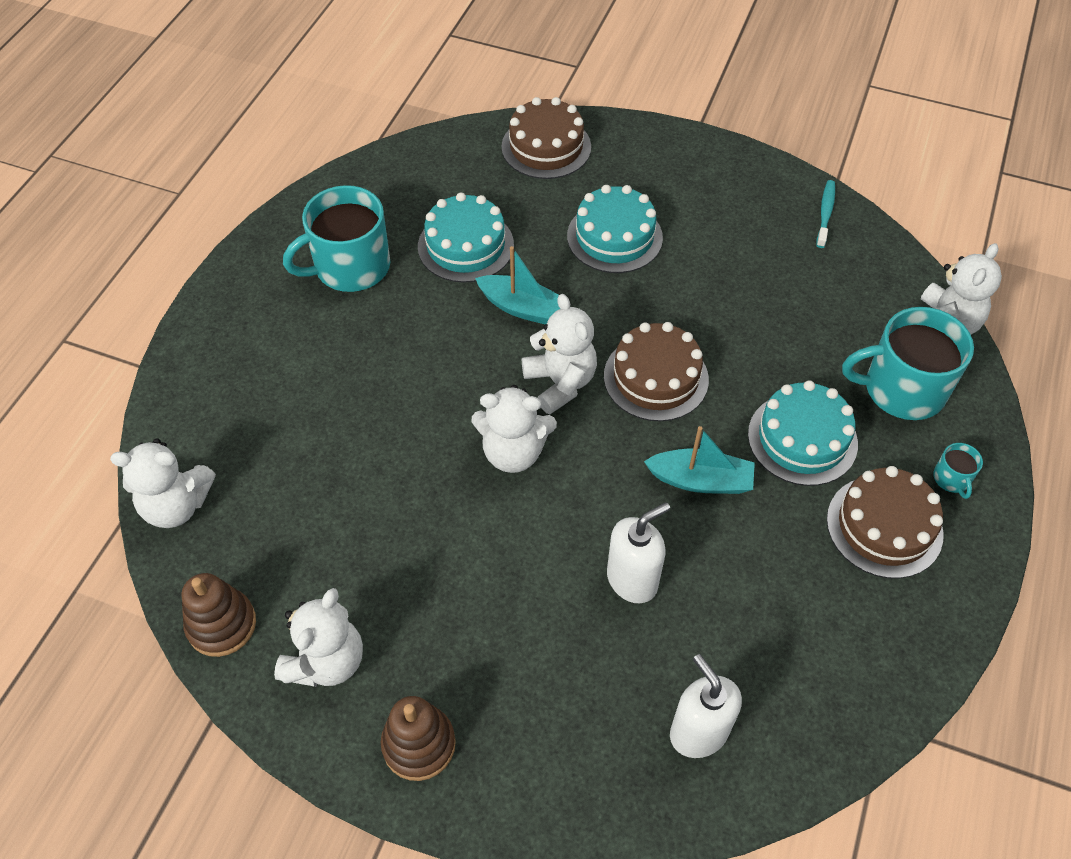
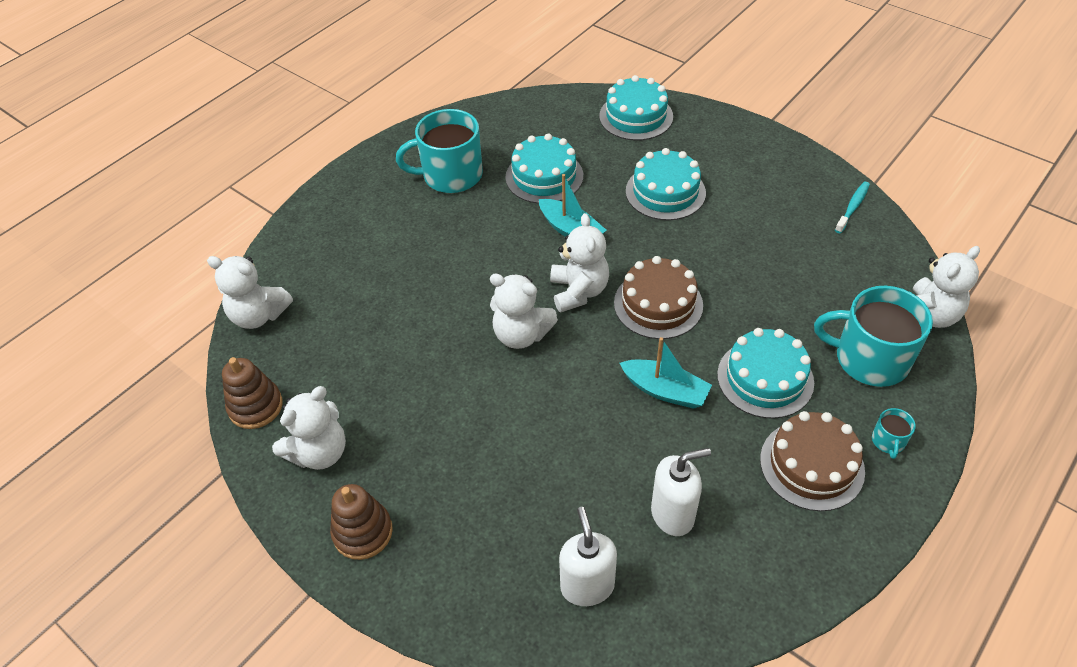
camera: 20 degrees right, 5 degrees down
(546, 147) = (636, 116): brown cake -> turquoise cake
(632, 580) = (579, 453): white soap dispenser -> white soap dispenser (673, 514)

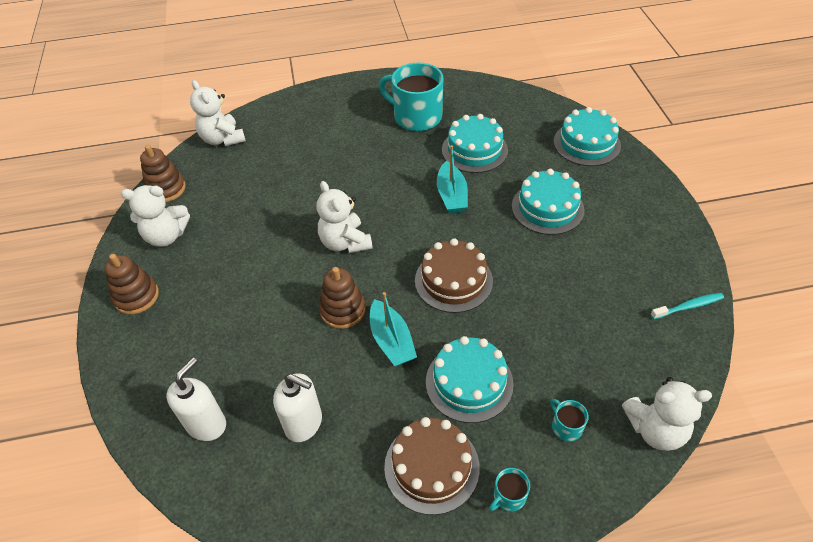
camera: 40 degrees right, 0 degrees up
(579, 291) = (411, 238): white teddy bear -> none
(591, 395) = (343, 310): none -> brown stacking toy
(869, 358) = (566, 426): turquoise mug -> turquoise mug, size x0.43

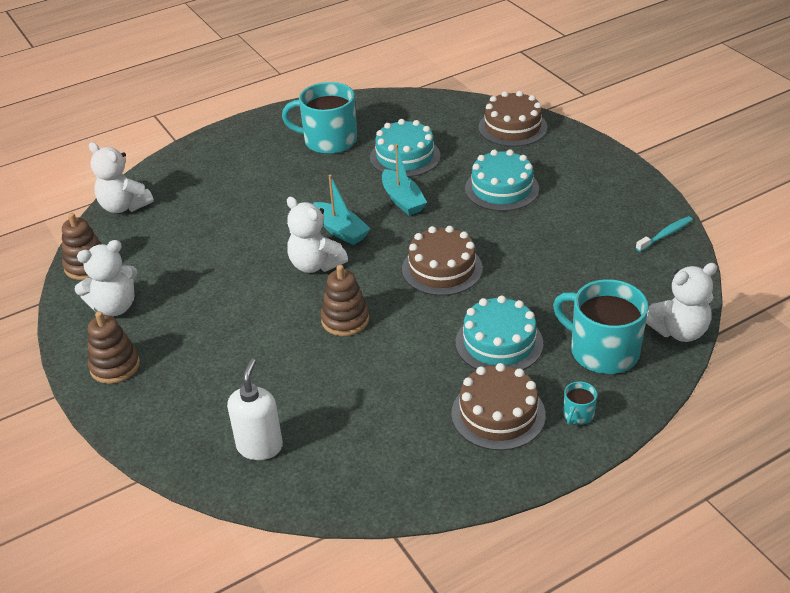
camera: 20 degrees left, 10 degrees down
(304, 423) = (358, 417): white soap dispenser -> none
(391, 341) = (408, 331): turquoise boat -> turquoise boat (340, 230)
(566, 426) = (602, 351): turquoise mug -> turquoise mug, size x2.31
(586, 143) = (512, 127): turquoise cake -> brown cake

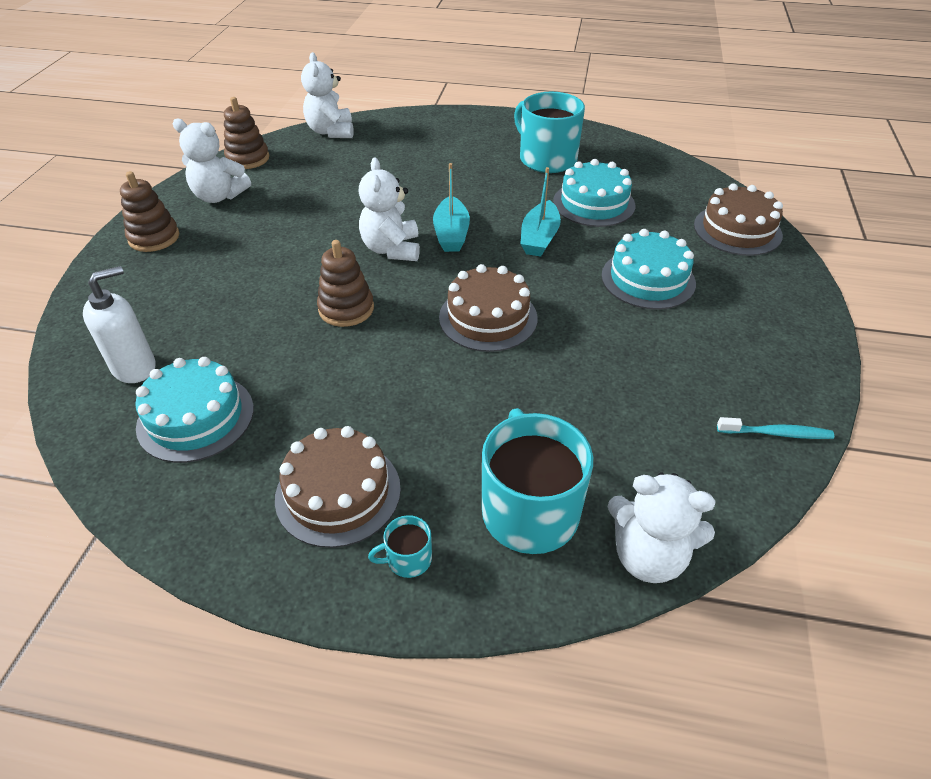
camera: 40 degrees right, 5 degrees up
(499, 343) = (439, 422): turquoise cake -> turquoise cake (196, 417)

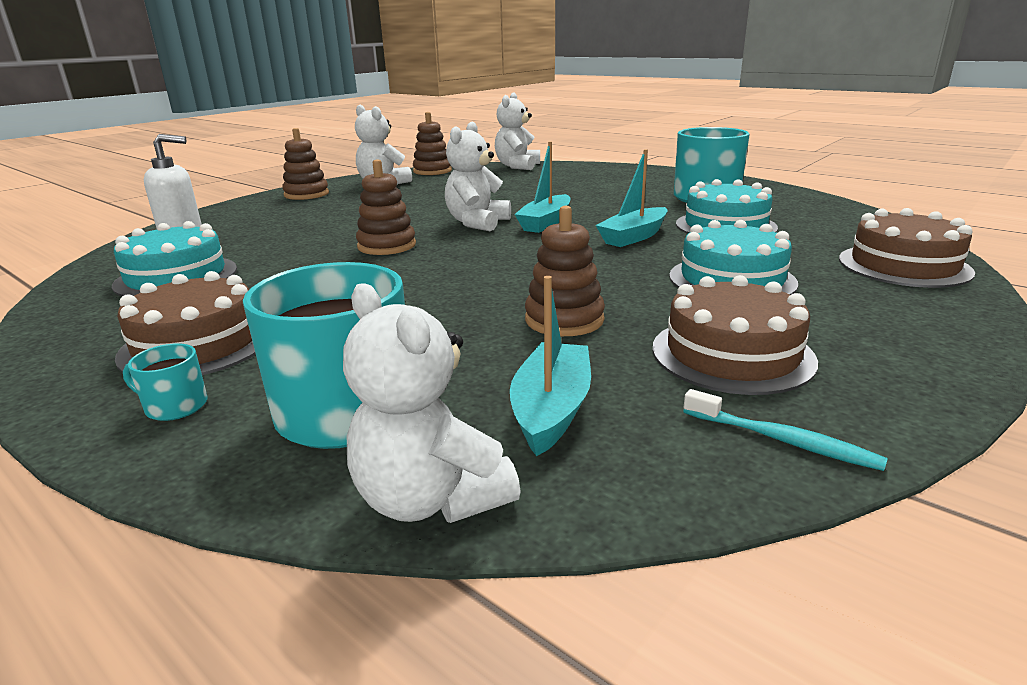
camera: 30 degrees right, 20 degrees down
(488, 318) = (509, 272): brown cake -> brown cake (732, 354)
(579, 365) = (564, 320): none -> brown stacking toy
(647, 458) = (551, 409): none -> turquoise boat

